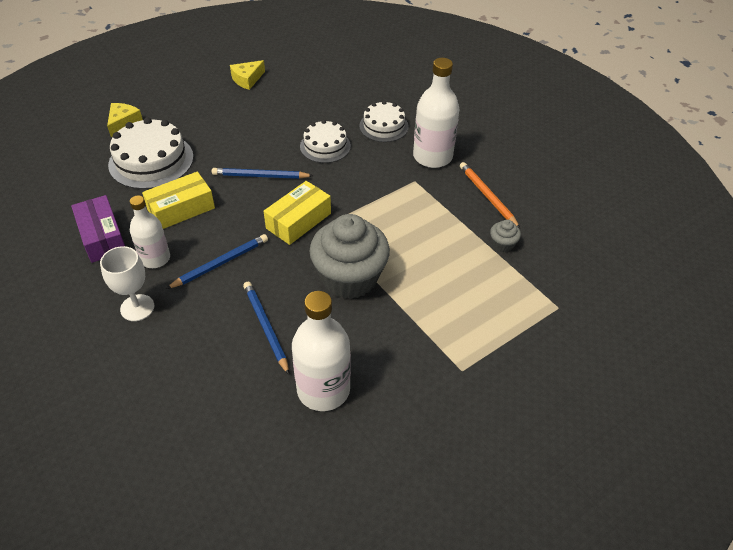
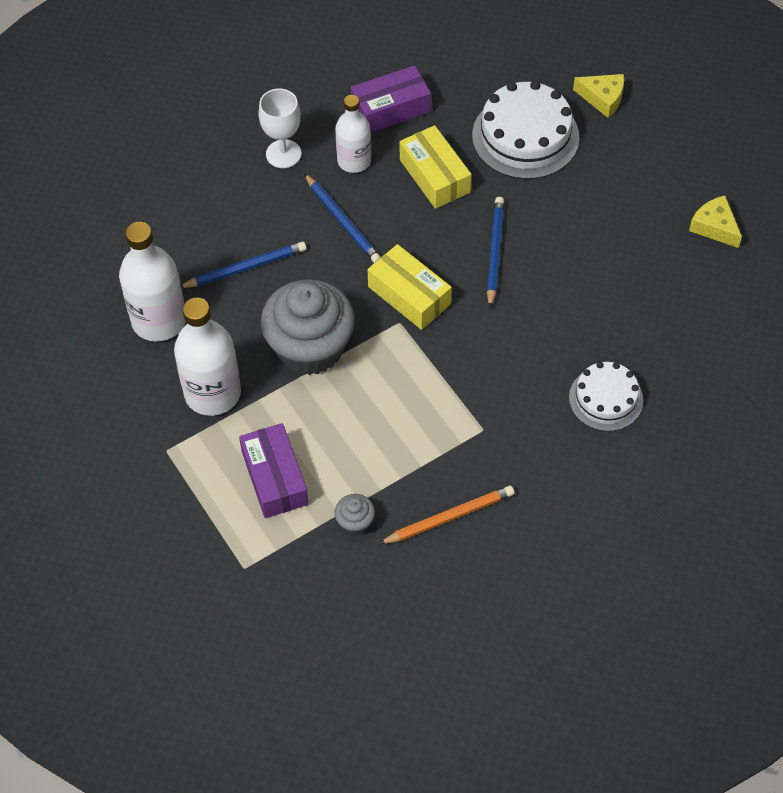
camera: 95 degrees right, 10 degrees up
(325, 146) = (558, 324): white cake -> none
(432, 157) = (535, 457): white bottle -> white bottle (212, 393)
(475, 293) = (275, 478): none -> purple box

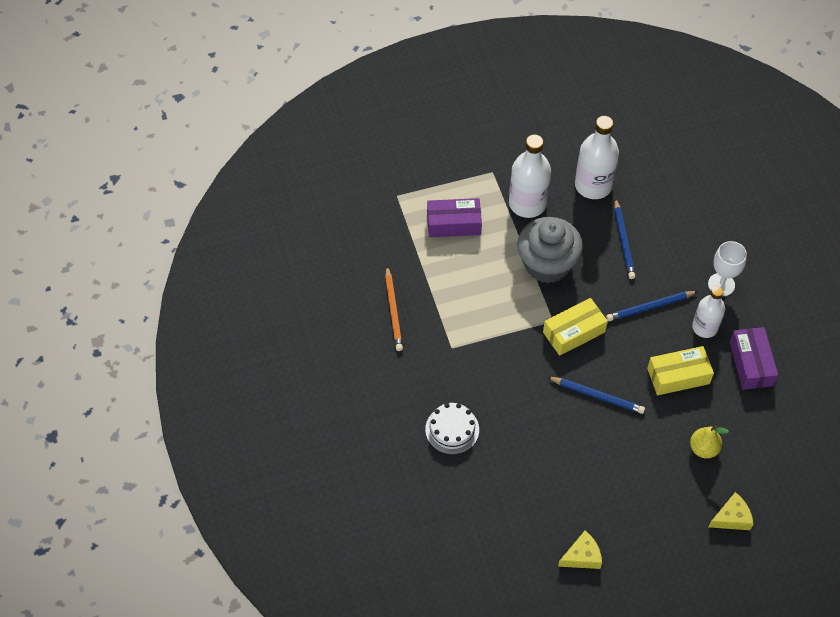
camera: 105 degrees right, 0 degrees up
(355, 522) = (408, 259): grey cupcake -> none
(525, 136) = (703, 449): white cake -> yellow pear
(603, 98) = (731, 517): yellow cheese -> yellow cheese turned 150 degrees counterclockwise

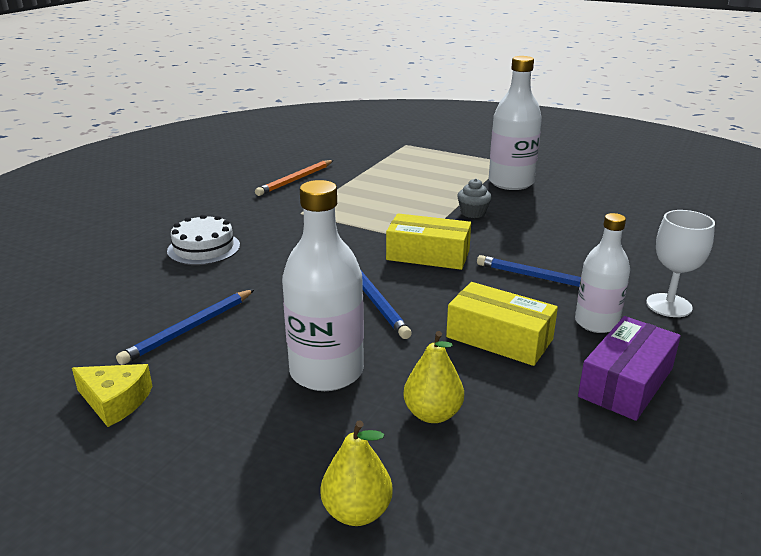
camera: 45 degrees right, 30 degrees down
(453, 224) = (426, 168): purple box -> none
(547, 264) = (473, 213): grey cupcake -> grey cupcake, size x0.41
(593, 185) = (596, 197): white bottle -> white bottle (326, 372)
(623, 241) = (580, 233): blue pencil -> blue pencil (189, 329)
(731, 517) = (357, 512): yellow cheese -> yellow pear

